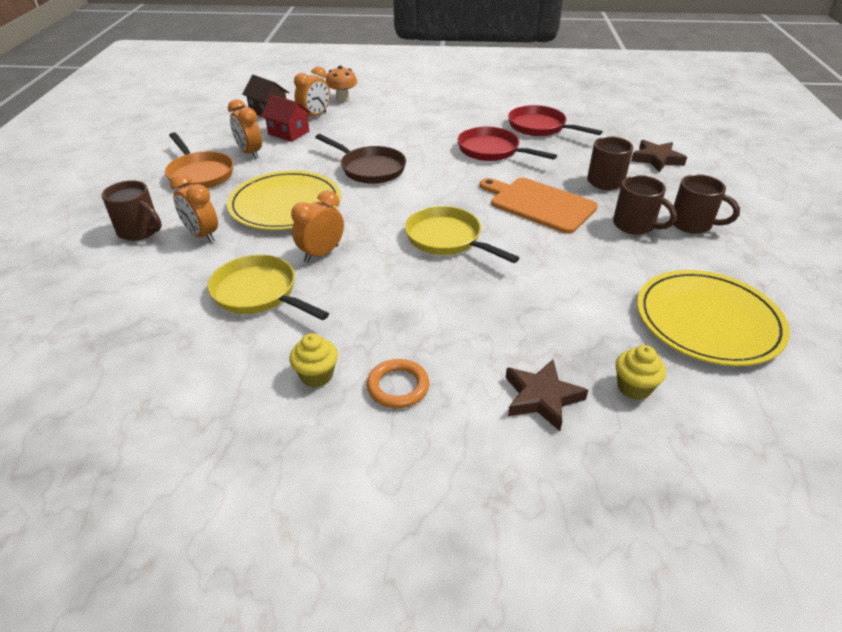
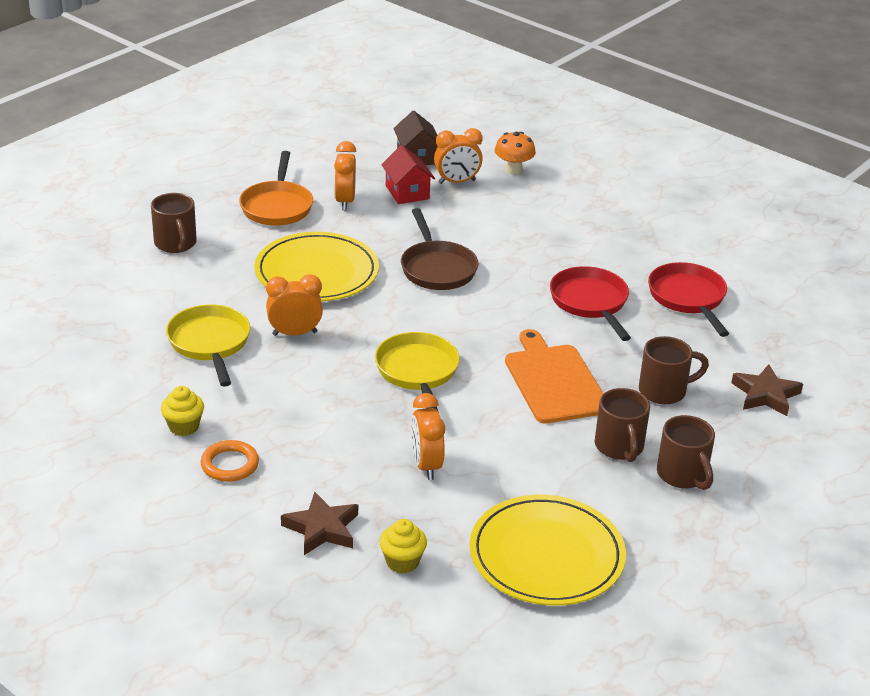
camera: 35 degrees right, 5 degrees down
(202, 235) = (219, 271): orange clock -> orange clock (426, 465)

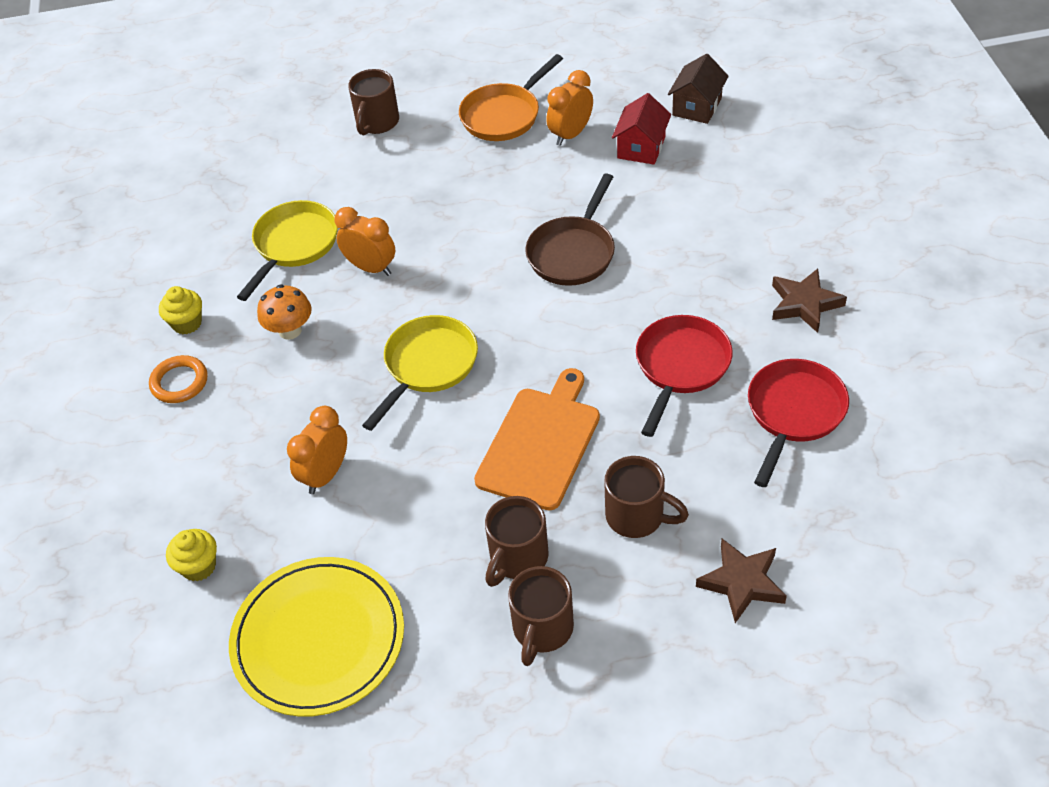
camera: 45 degrees right, 15 degrees up
(317, 272) = (460, 207): yellow plate -> none
(322, 528) = (177, 491): brown star -> brown star (804, 304)
(457, 182) = (704, 154): orange clock -> none
(513, 170) = (780, 162): orange mushroom -> orange mushroom (290, 330)

